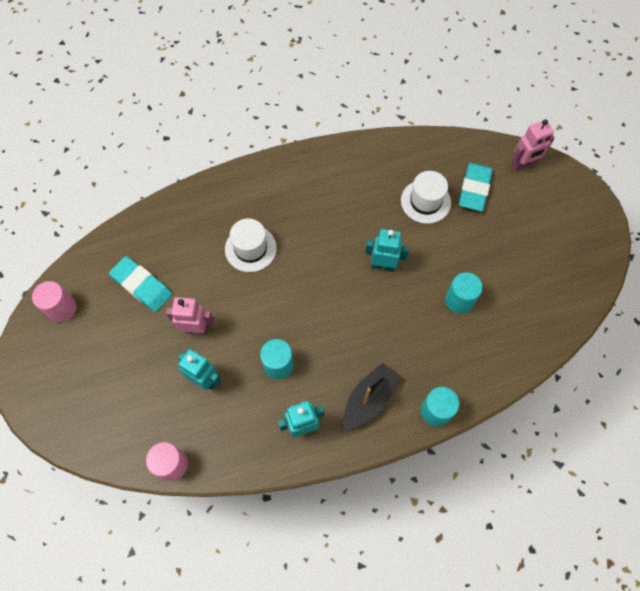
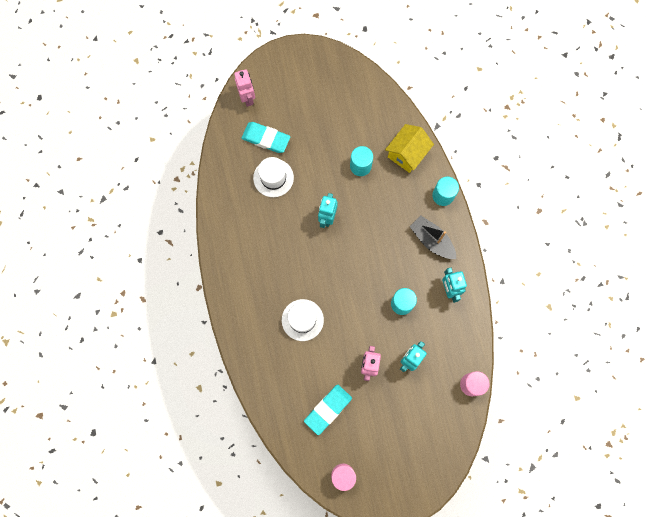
camera: 85 degrees left, 10 degrees up
(487, 358) = (407, 154): none -> yellow house

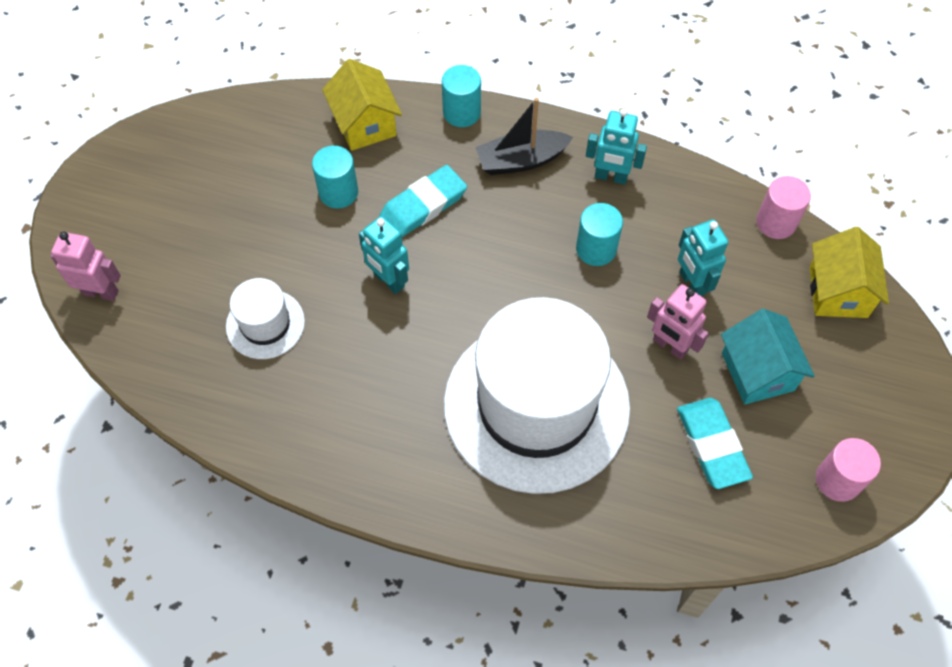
camera: 60 degrees left, 15 degrees down
(266, 139) = (191, 301): turquoise eraser -> turquoise eraser (423, 205)
(302, 320) = (536, 405): white hat -> white hat, size x2.27
(379, 413) = (757, 371): none -> turquoise house
(447, 433) = (838, 292): none -> yellow house

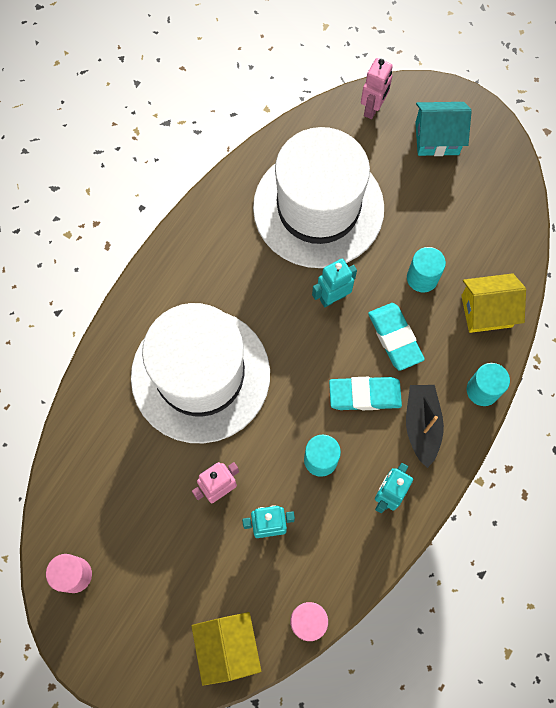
camera: 105 degrees right, 10 degrees up
(265, 324) = (318, 208): white hat -> white hat, size x2.27
(712, 445) = (131, 491): turquoise eraser -> turquoise eraser (365, 395)
(757, 371) = (178, 549): turquoise house -> turquoise house (437, 138)
(838, 292) = (228, 647): yellow house -> yellow house turned 60 degrees clockwise

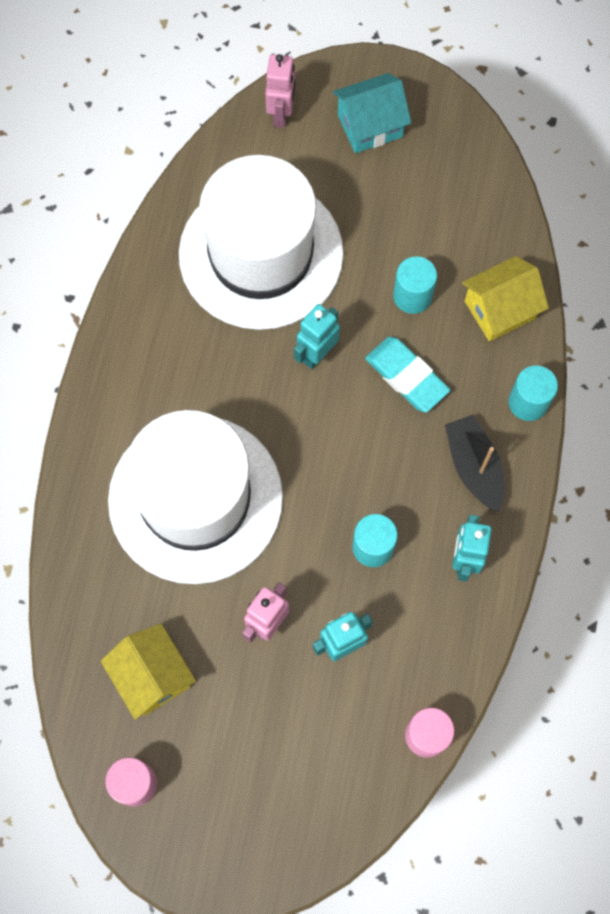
camera: 20 degrees left, 0 degrees up
(228, 647) = (346, 798): yellow house -> yellow house (152, 676)
(365, 395) = (396, 454): turquoise eraser -> none

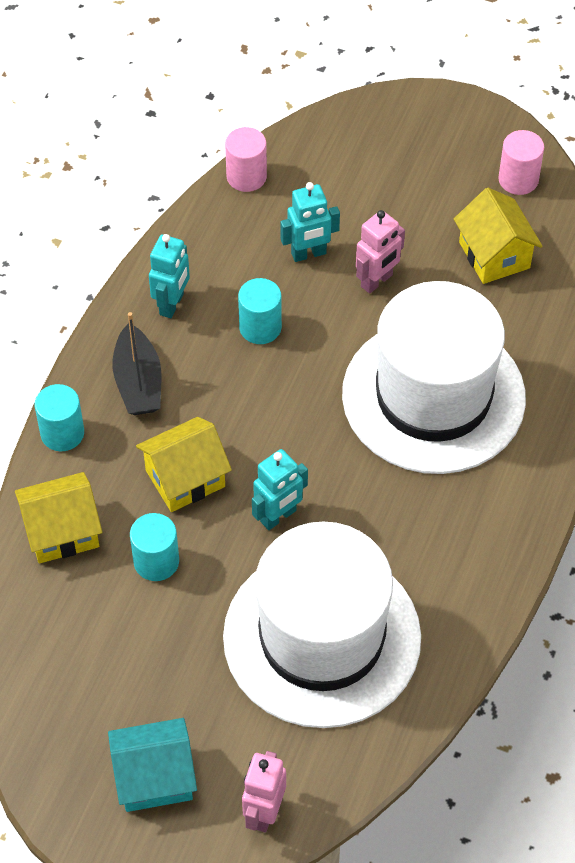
camera: 170 degrees left, 15 degrees down
(406, 376) = (185, 478): turquoise eraser -> yellow house

